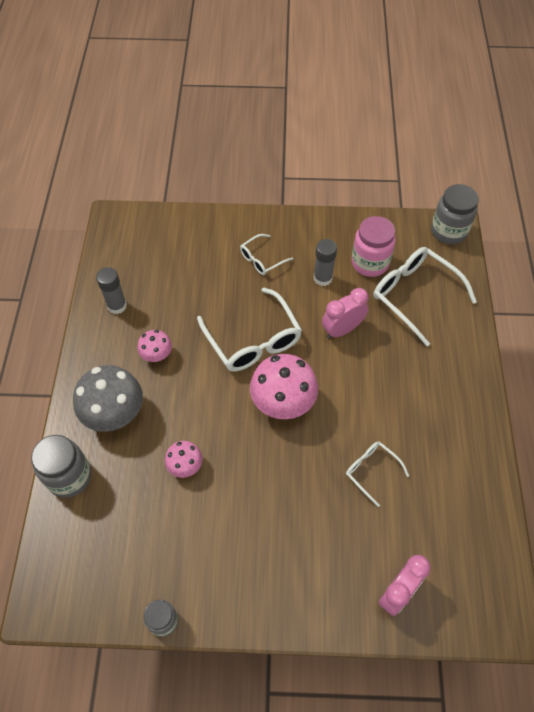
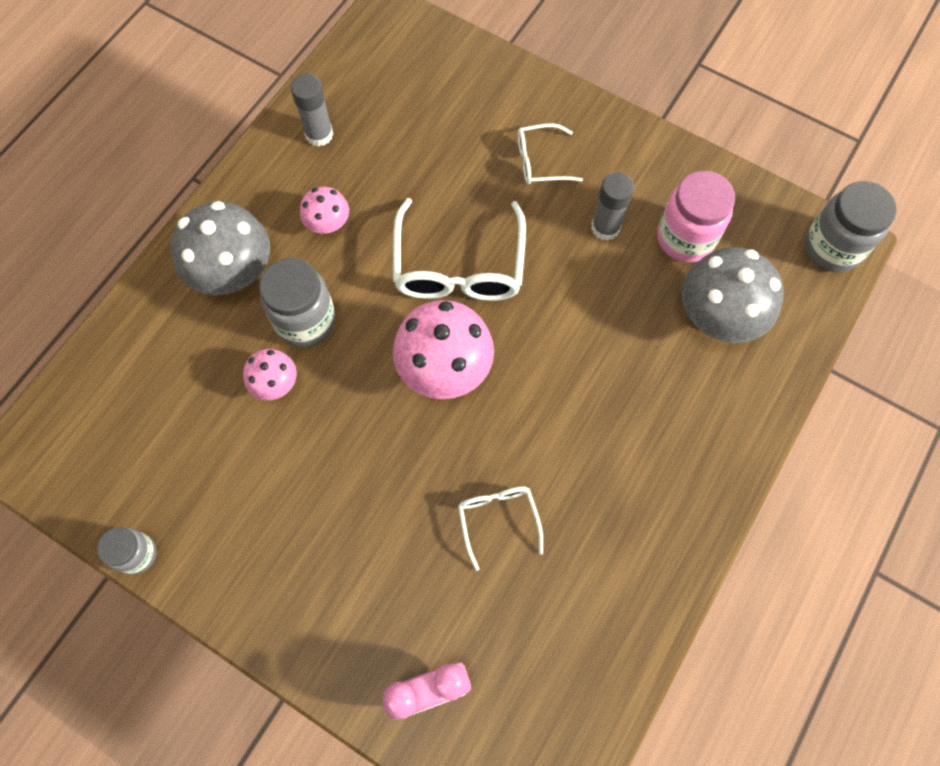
camera: 30 degrees right, 10 degrees up
(69, 477) = (137, 323): grey jar -> grey jar (305, 321)
(342, 329) = (584, 312): pink clock -> none
(415, 295) = (718, 316): white glasses -> grey mushroom

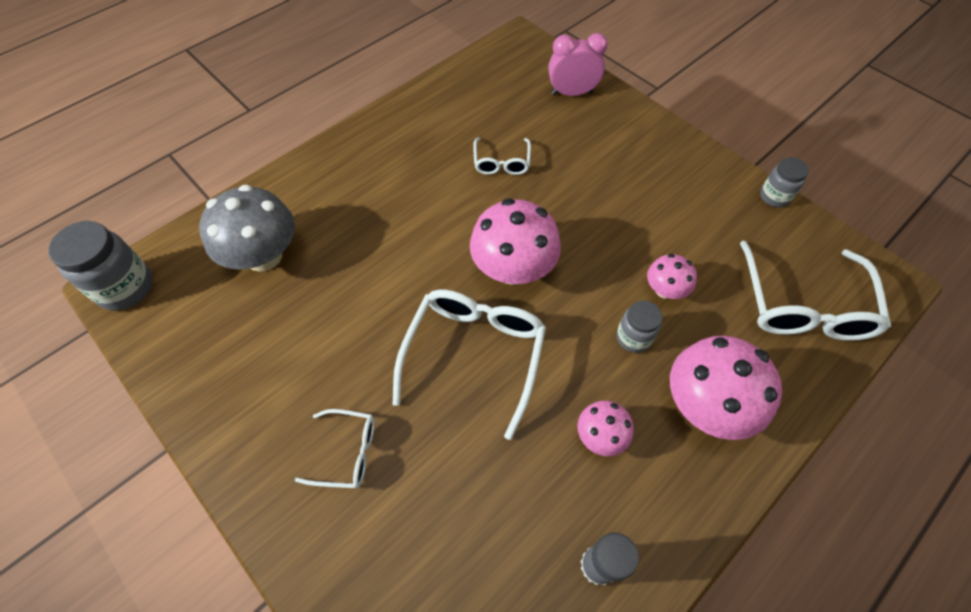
camera: 165 degrees left, 10 degrees down
(125, 401) = (803, 305): none -> white glasses
(233, 272) = (705, 405): grey mushroom -> pink mushroom
(305, 321) = (633, 337): grey jar -> grey jar, size x0.60
(605, 227) = (316, 358): grey glue stick -> none
(685, 238) = (248, 329): pink jar -> none

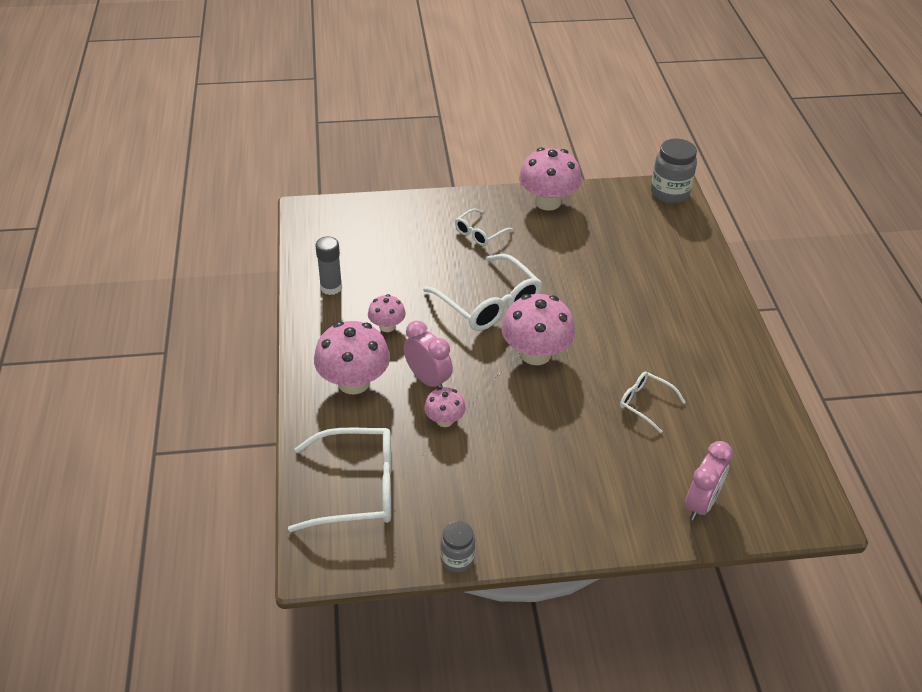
camera: 125 degrees right, 15 degrees down
(221, 411) = (547, 202): none -> pink mushroom
(264, 256) = (649, 250): grey mushroom -> none
(633, 337) = (428, 379): grey jar -> pink clock
(803, 305) = (357, 488): white glasses -> white glasses turned 135 degrees clockwise

